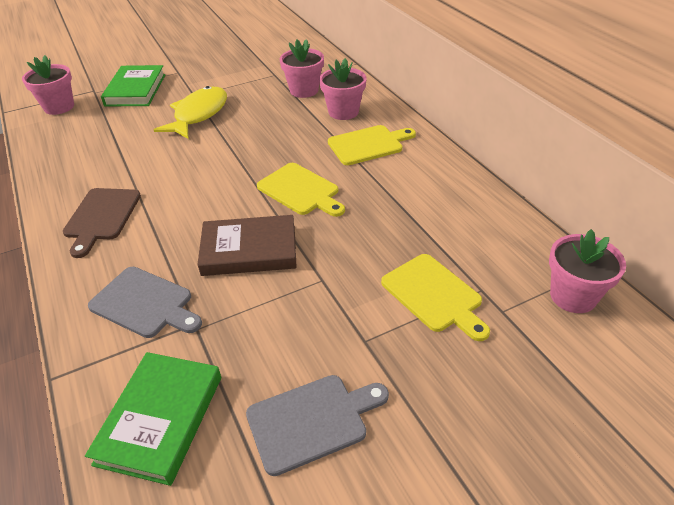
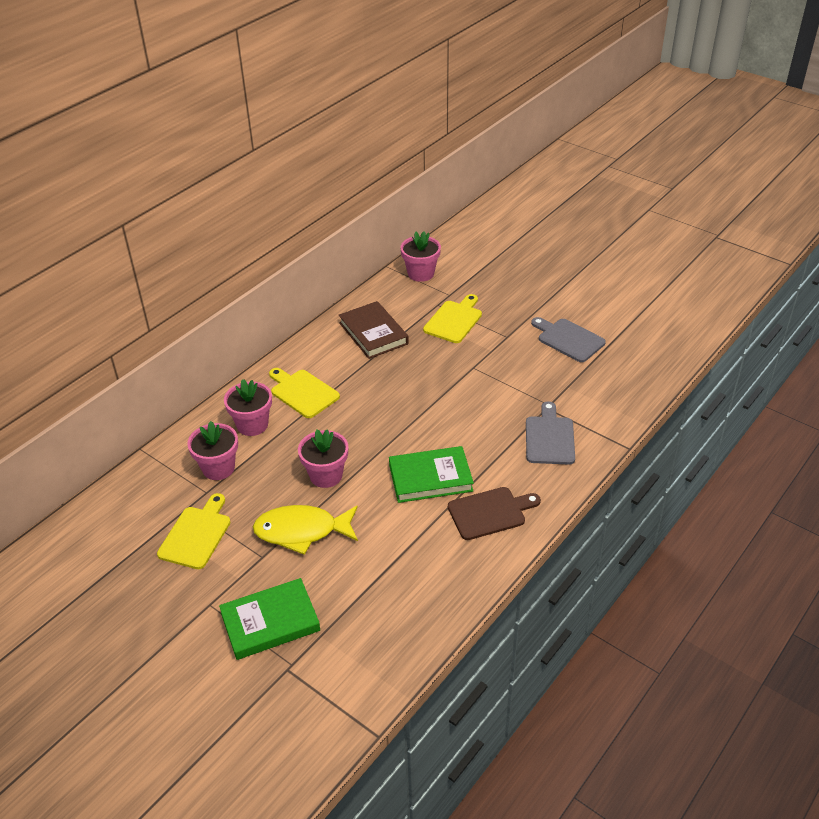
camera: 115 degrees left, 0 degrees up
(59, 107) = (340, 679): pink flower pot -> pink flower pot (326, 475)
(160, 419) = (612, 390): green book -> green book (430, 478)
(249, 250) = (469, 410): brown book -> brown book (373, 333)
(300, 190) = (387, 409): yellow cutting board -> yellow cutting board (196, 535)

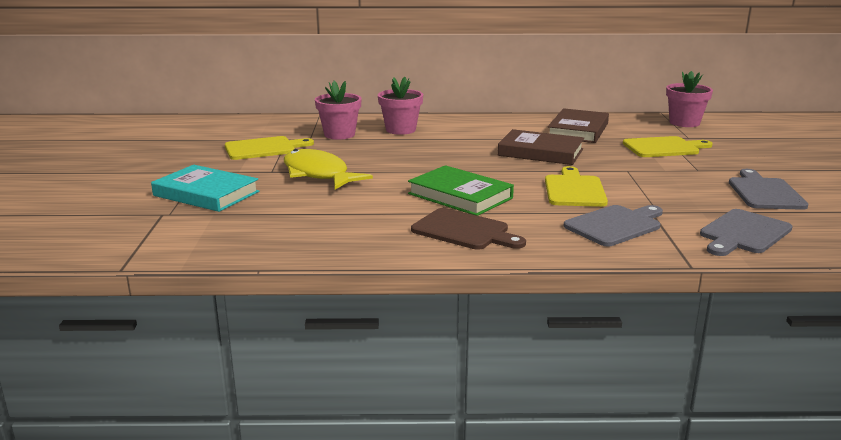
camera: 50 degrees right, 20 degrees down
(270, 622) = (206, 194): green book -> turquoise book
(302, 392) = (464, 132): yellow cutting board -> yellow cutting board (574, 190)
(326, 475) = (392, 163): pink flower pot -> none
(394, 383) = (540, 152): none -> brown book
(610, 394) = (743, 233): none -> grey cutting board

